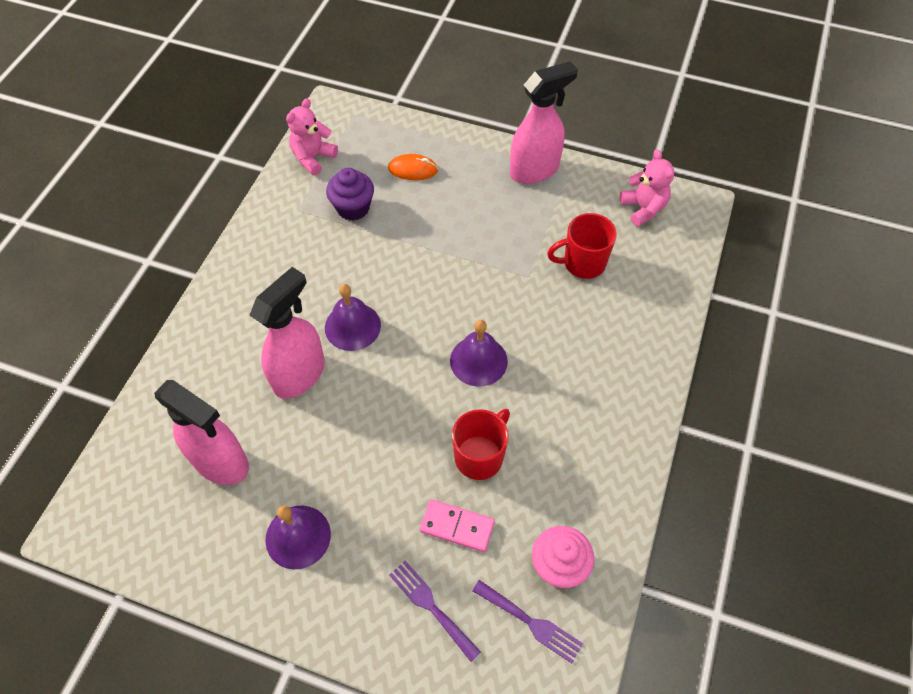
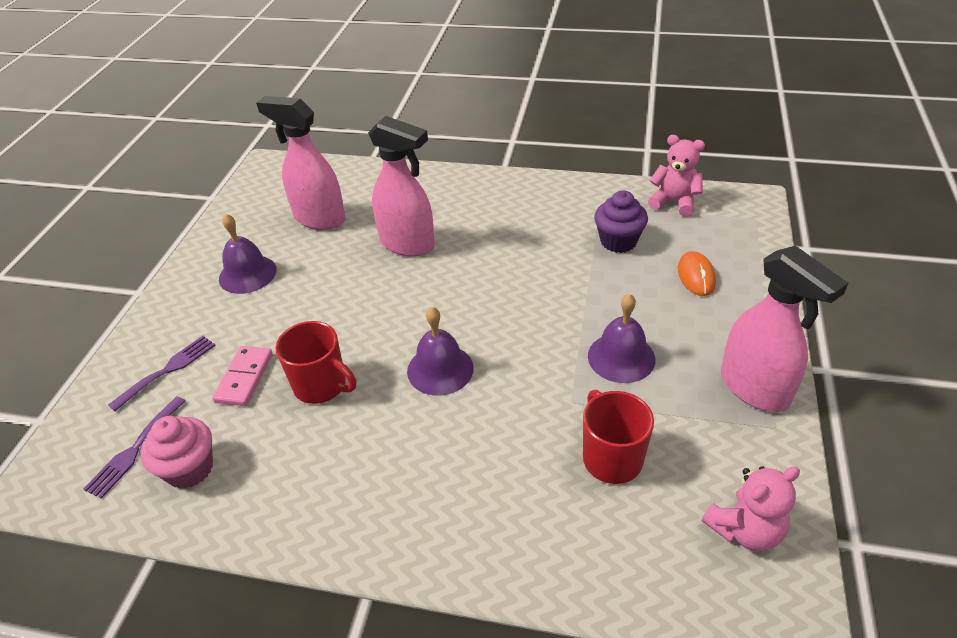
camera: 85 degrees right, 15 degrees down
(221, 462) = (319, 218): pink spray bottle -> pink spray bottle turned 90 degrees clockwise
(352, 326) = (467, 267): purple bell -> purple bell (621, 357)

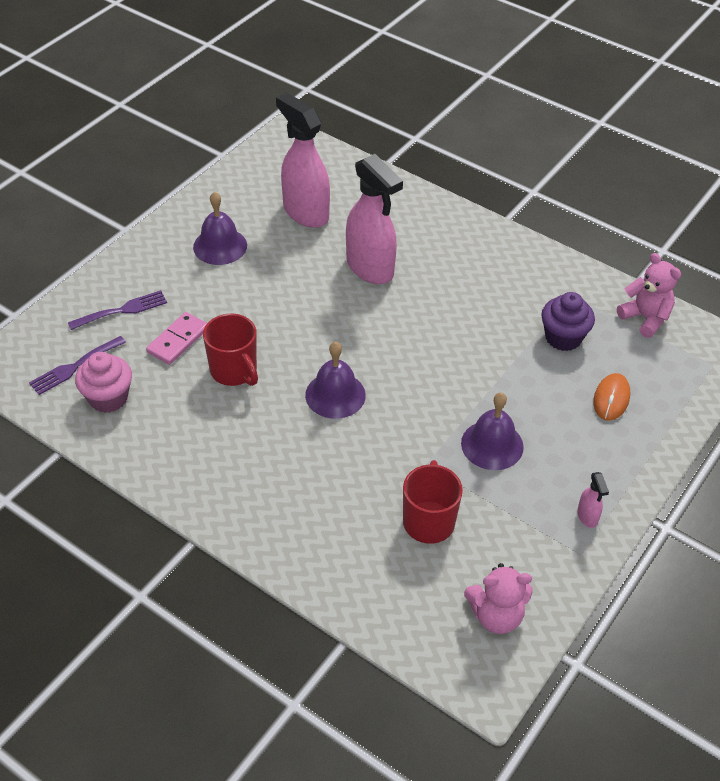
camera: 20 degrees right, 5 degrees up
(755, 389) = (587, 516): pink spray bottle -> pink spray bottle, size x0.42

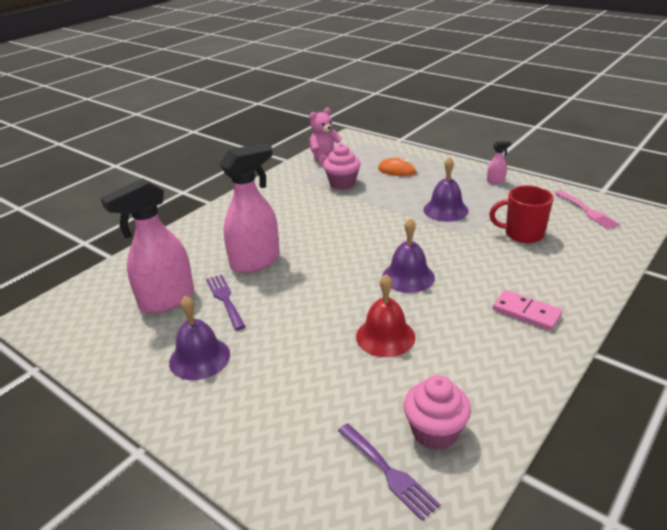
camera: 85 degrees left, 15 degrees down
(122, 310) = (292, 434): purple fork -> purple fork (225, 299)
(178, 340) = (343, 380): pink domino -> pink domino (526, 312)
(234, 371) = (385, 336): red mug -> red bell
(496, 615) = (587, 211): pink teddy bear -> pink fork
(563, 338) = (342, 183): purple cupcake -> pink cupcake

